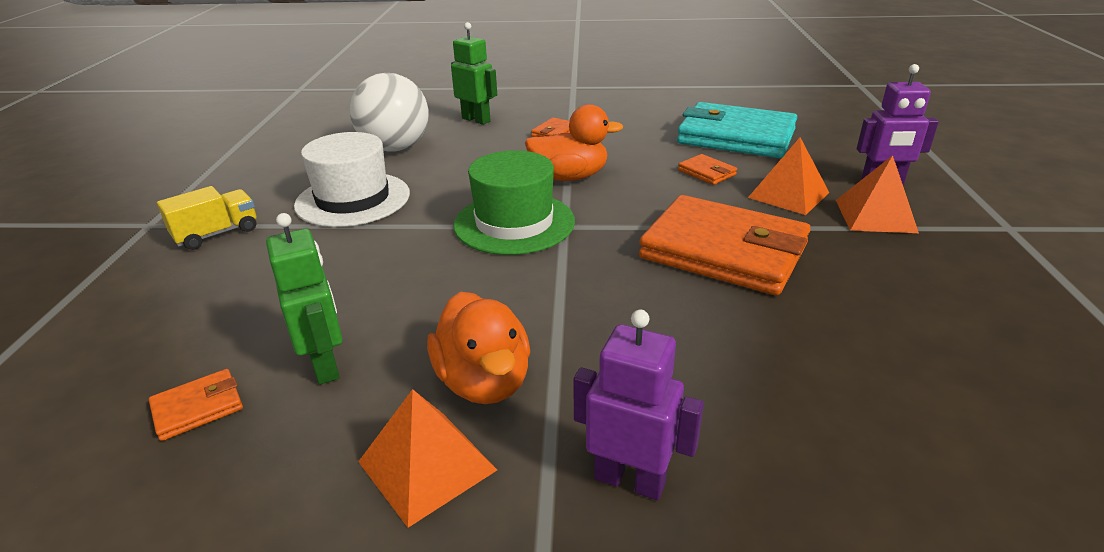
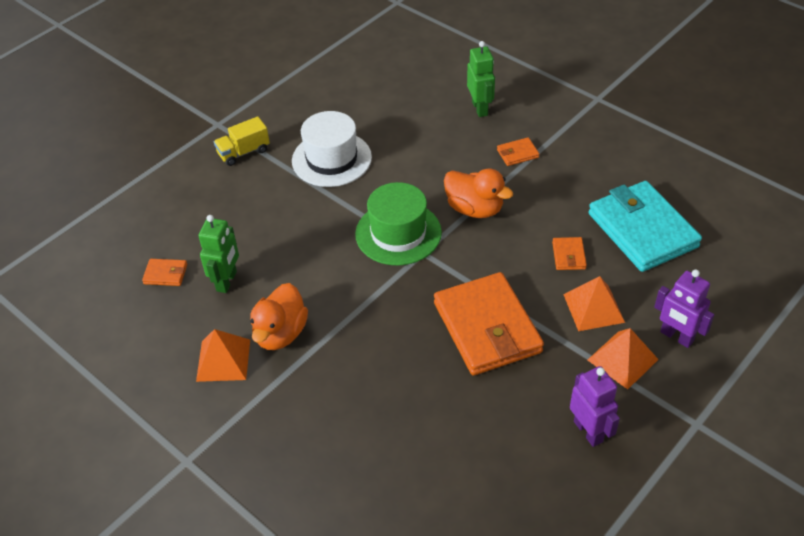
camera: 40 degrees right, 15 degrees up
(217, 234) = (244, 152): yellow truck -> yellow truck turned 150 degrees clockwise
(395, 148) = (398, 116): white ball -> none
(630, 480) = (288, 418): purple robot -> purple robot (588, 431)

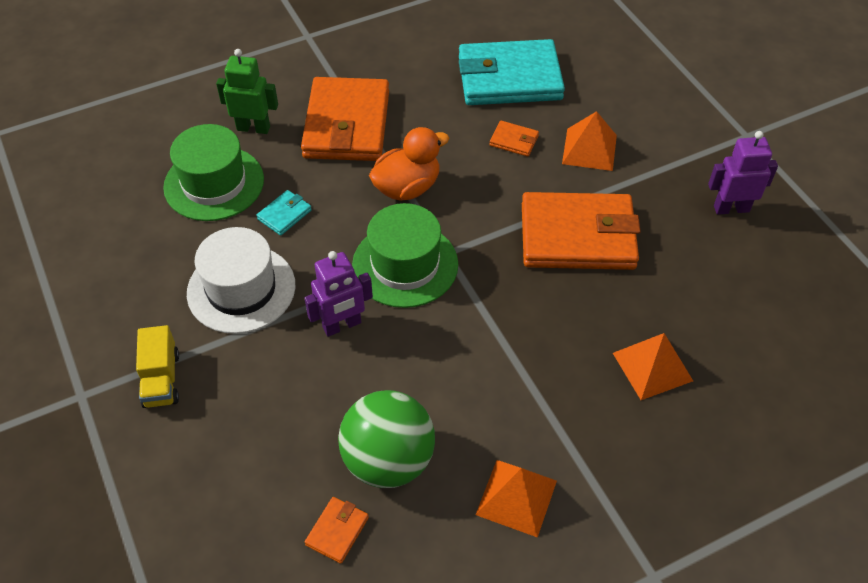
camera: 70 degrees left, 5 degrees up
(227, 281) = (388, 460): green robot -> green ball
(280, 333) = (502, 425): orange duck -> none
(408, 154) = (284, 214): none -> turquoise wallet
(415, 110) = (214, 183): none -> green hat
(517, 154) = (347, 124): orange wallet -> orange wallet, size x2.44
(622, 359) = (659, 154): orange pyramid -> orange pyramid (652, 366)
(676, 337) = (648, 109): purple robot -> purple robot (342, 325)

